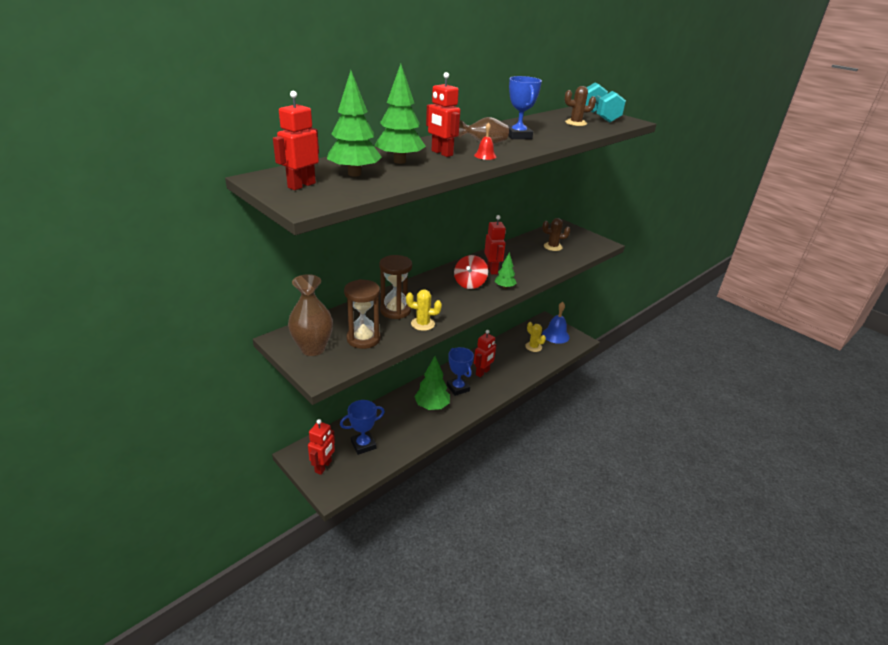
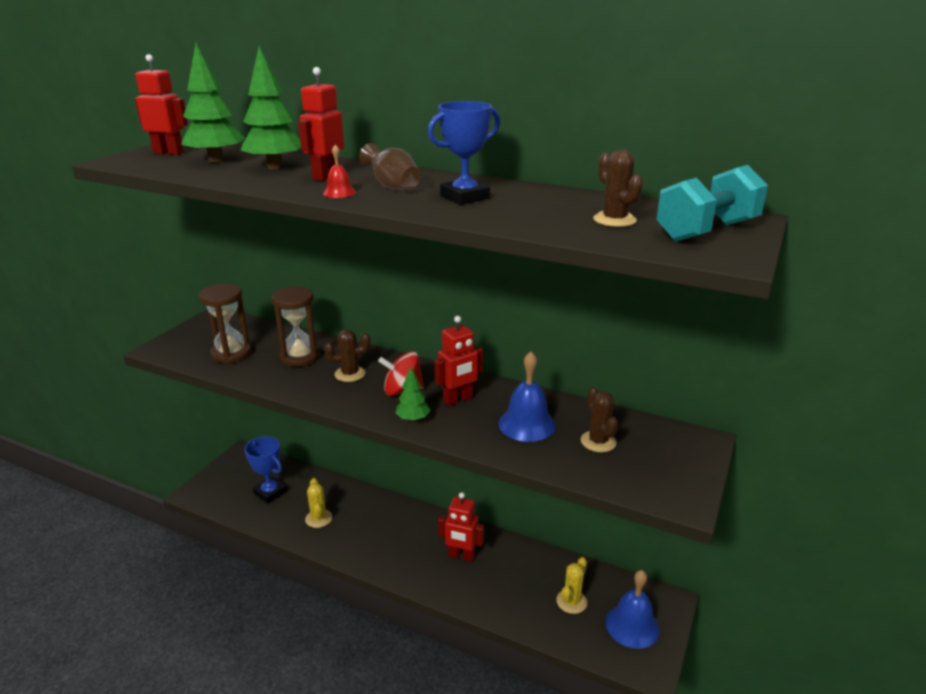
camera: 70 degrees right, 5 degrees down
(313, 348) = (203, 334): brown vase -> none
(323, 467) = (229, 476): red robot -> none
(422, 324) = (278, 380): yellow cactus -> yellow cactus (318, 518)
(432, 406) = (361, 526): green tree -> none
(435, 296) = (350, 374): none -> brown cactus
(458, 388) = (410, 540): blue trophy -> none
(528, 258) = (527, 424): none -> blue bell

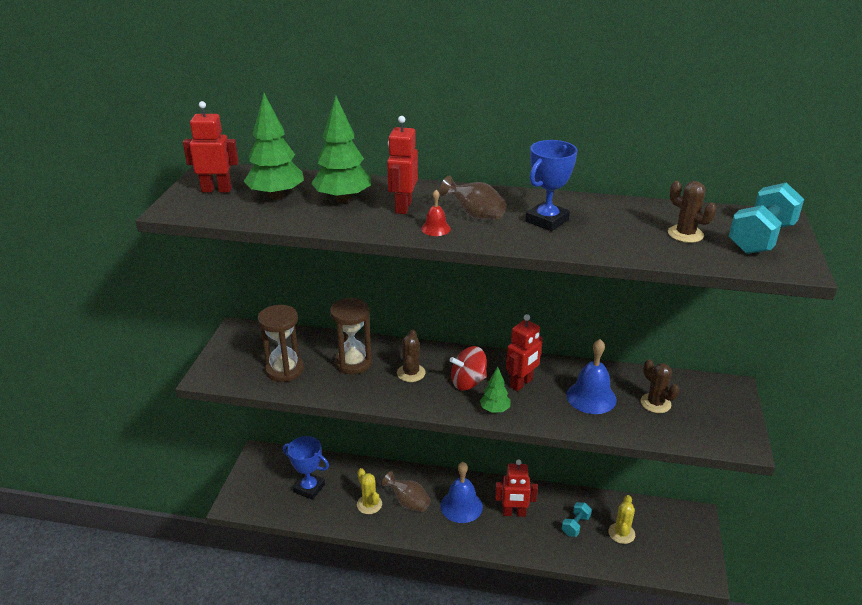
camera: 15 degrees left, 5 degrees up
(350, 374) = (411, 373): brown cactus -> brown cactus turned 60 degrees counterclockwise
(358, 524) = (408, 502): none -> brown vase
(523, 582) = (575, 525): none -> turquoise dumbbell
(632, 625) = (676, 543): blue bell -> blue bell (461, 506)

